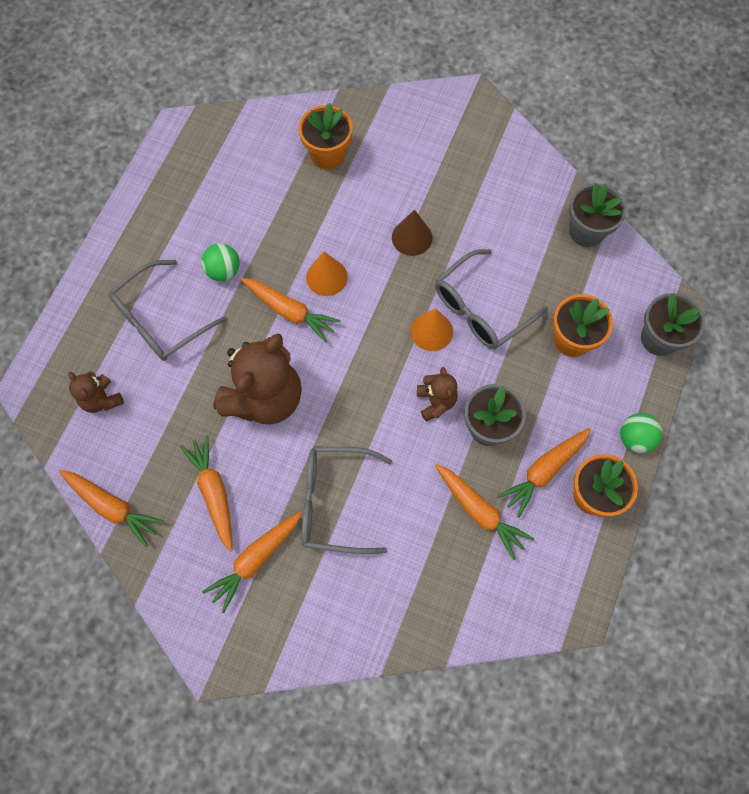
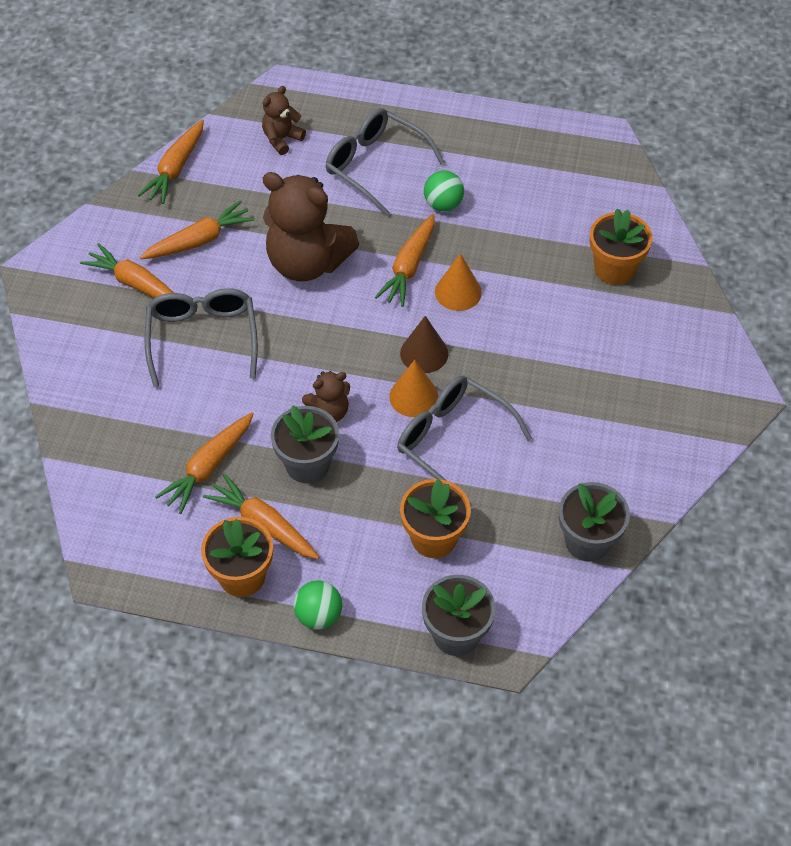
camera: 80 degrees right, 15 degrees down
(412, 237) = (529, 362): brown cone -> brown cone (424, 353)

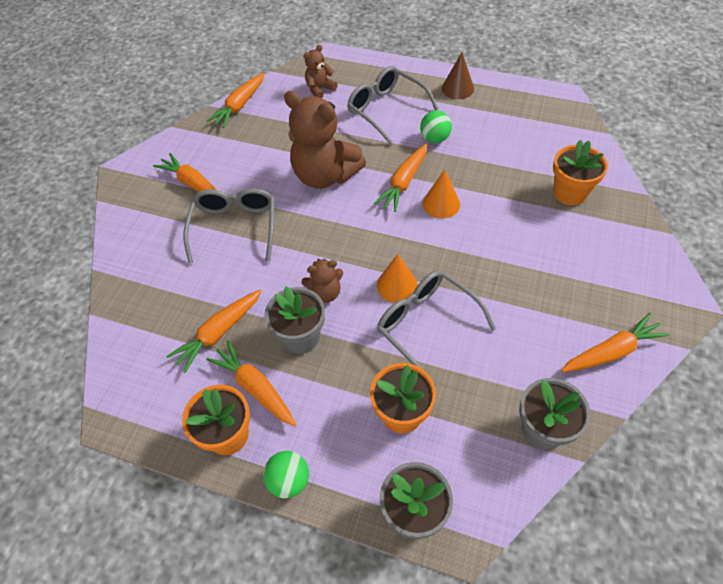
camera: 10 degrees right, 0 degrees up
(199, 240) = (247, 155): orange carrot -> orange carrot (611, 351)
(424, 353) = (409, 250): brown cone -> brown cone (457, 88)

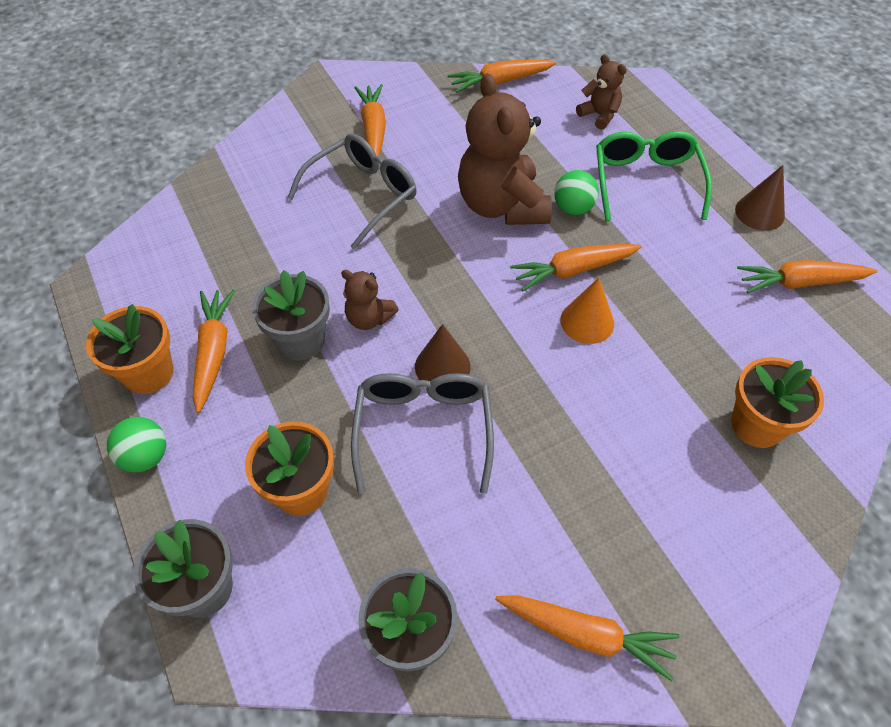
camera: 40 degrees right, 0 degrees up
(219, 333) = (241, 279): orange carrot -> orange carrot (799, 283)
(320, 89) = (599, 115): brown teddy bear -> brown teddy bear turned 45 degrees clockwise
(386, 109) = (646, 181): grey glasses -> green glasses
(397, 285) = (442, 366): orange cone -> brown cone
(435, 138) = (664, 249): green ball -> green ball (573, 208)

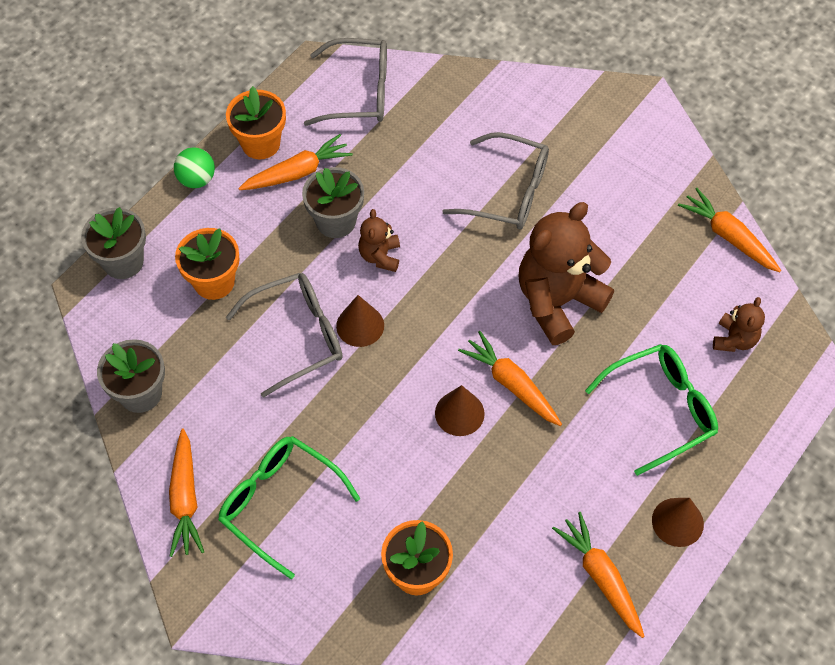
camera: 65 degrees right, 5 degrees up
(157, 261) = (359, 92): none -> grey glasses
(373, 129) = (594, 163): orange carrot -> none
(573, 208) = (588, 359): green ball -> none
(587, 321) = (459, 413): orange cone -> brown cone
(629, 528) = (279, 503): none -> green glasses

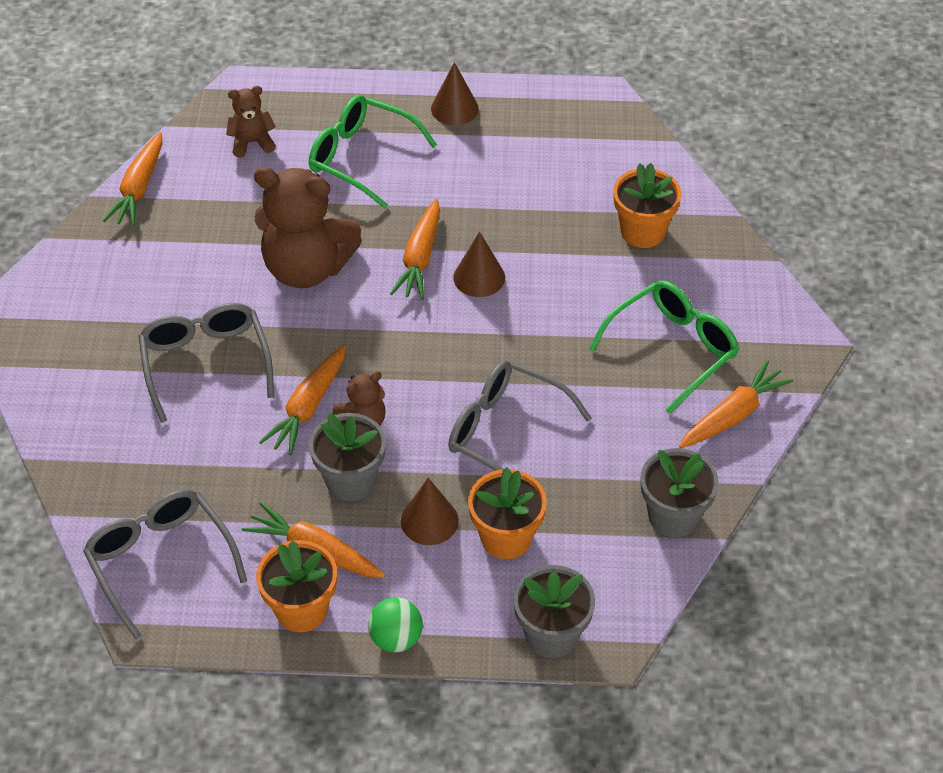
camera: 125 degrees left, 10 degrees down
(279, 503) = (673, 349): green glasses -> green glasses turned 135 degrees counterclockwise
(360, 325) = (453, 392): brown cone -> brown cone (429, 520)
(600, 577) = (541, 130): orange carrot -> orange carrot (308, 407)

